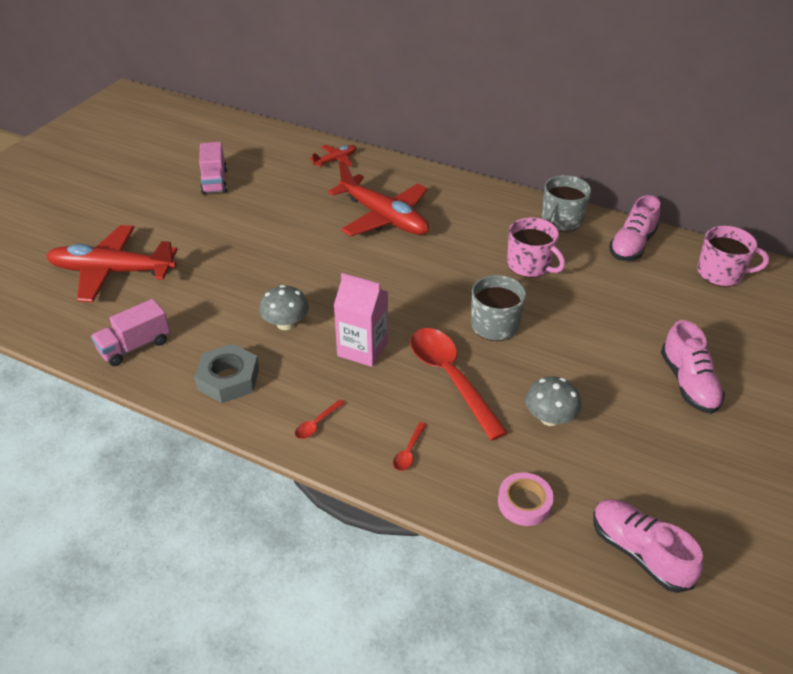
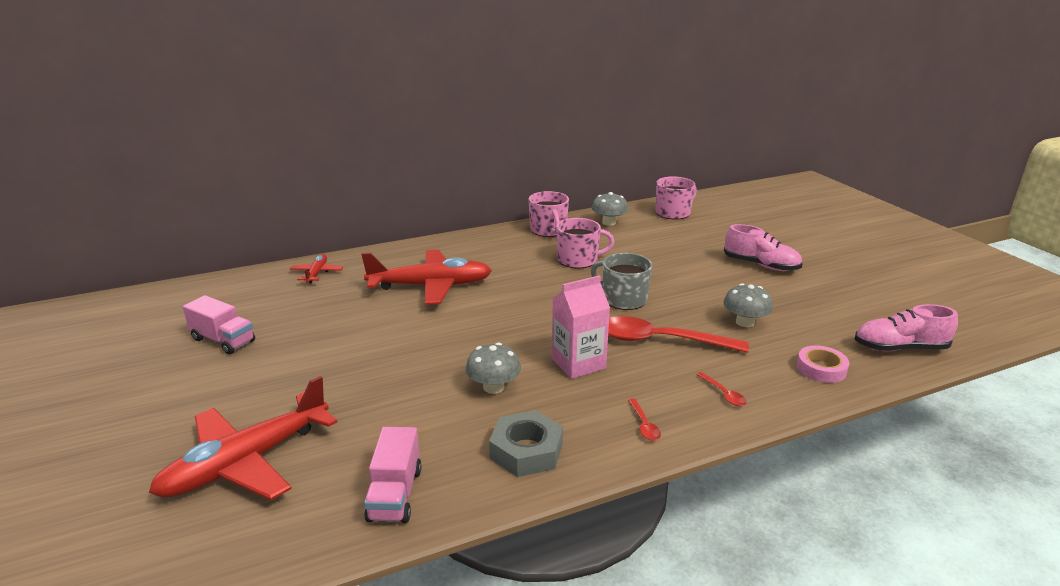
camera: 50 degrees left, 15 degrees down
(561, 220) = (548, 230): grey mug -> pink mug
(632, 245) = (609, 222): pink shoe -> grey mushroom

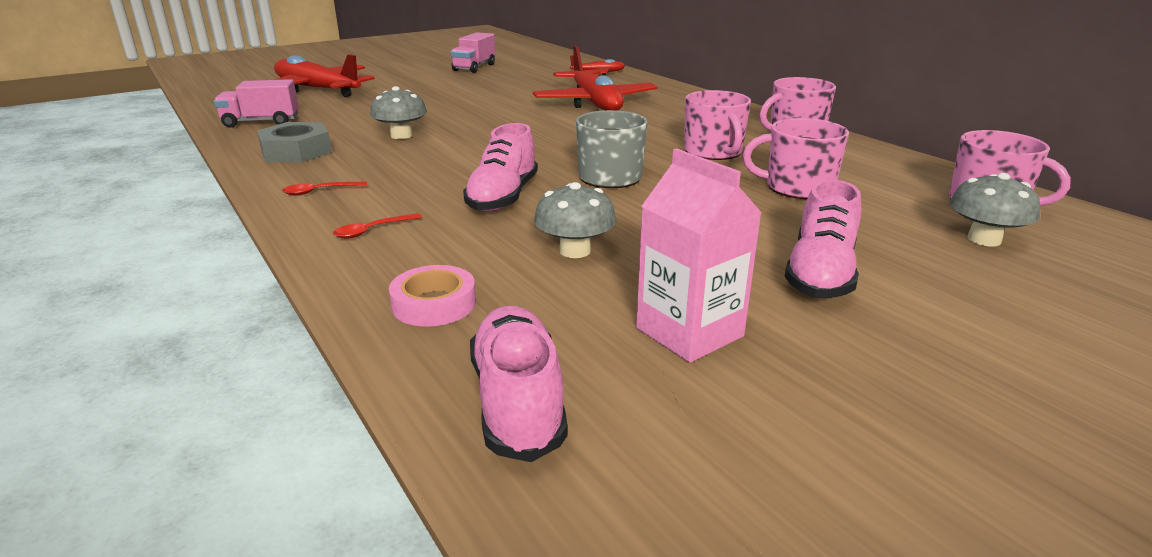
camera: 80 degrees right, 0 degrees up
(578, 363) = (444, 162): pink carton -> pink carton (689, 332)
(609, 222) = (871, 163): grey mushroom -> grey mushroom (984, 239)
(648, 248) = (798, 188): none -> pink mug
(660, 341) = (503, 197): red spoon -> pink shoe

